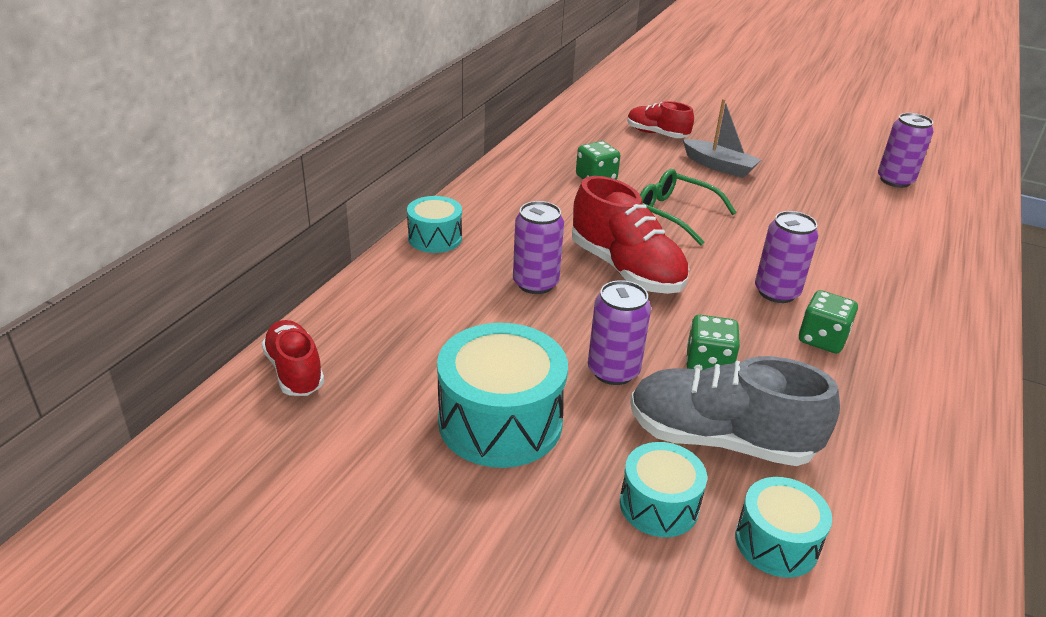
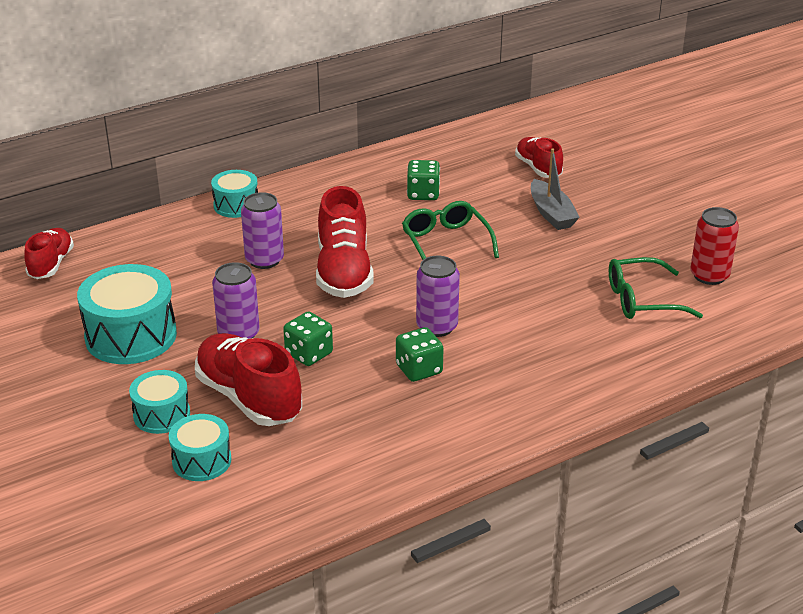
camera: 35 degrees right, 0 degrees up
(720, 439) = (249, 398): grey shoe -> red shoe
(884, 214) = (642, 300): none -> green glasses
(895, 180) = (709, 275): purple can -> red can

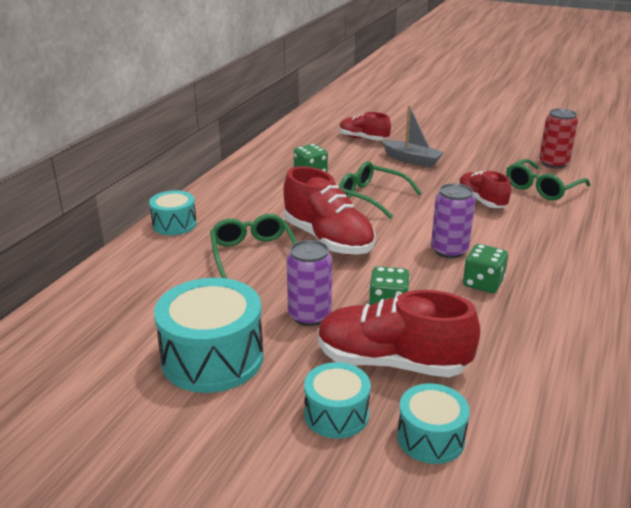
camera: 35 degrees left, 5 degrees down
(51, 264) = (48, 329): red shoe -> red shoe (481, 201)
(264, 260) = (253, 253): purple can -> green glasses

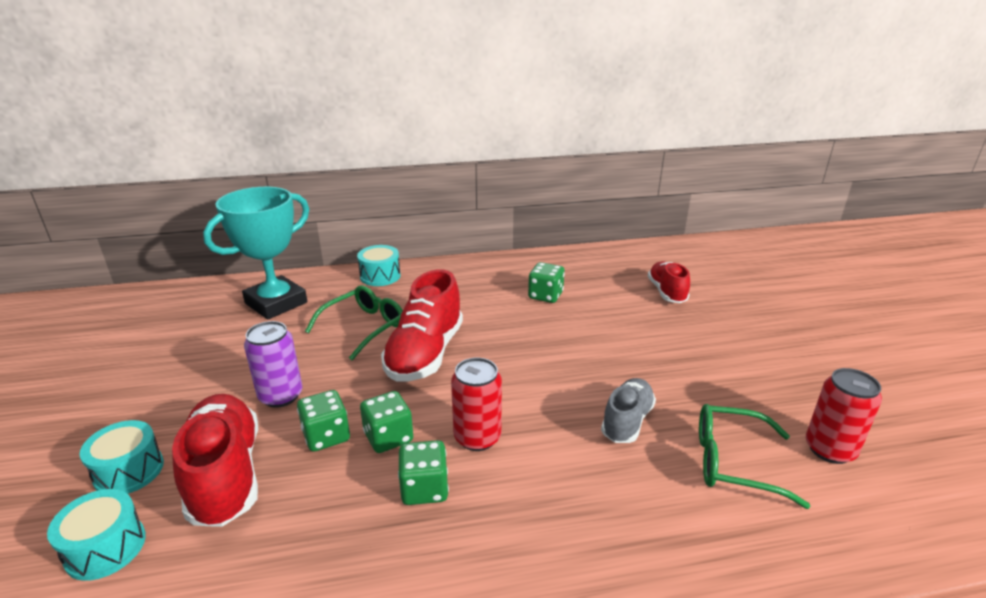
camera: 55 degrees right, 0 degrees up
(142, 286) = (276, 303): none -> turquoise trophy
(212, 358) = (190, 374): turquoise drum -> none
(371, 197) = (540, 345): green glasses -> none
(411, 160) = (662, 337): grey boat -> none
(416, 282) = (388, 437): none -> green dice
(449, 250) = (477, 437): purple can -> red can
(481, 201) = (627, 421): red shoe -> grey shoe

